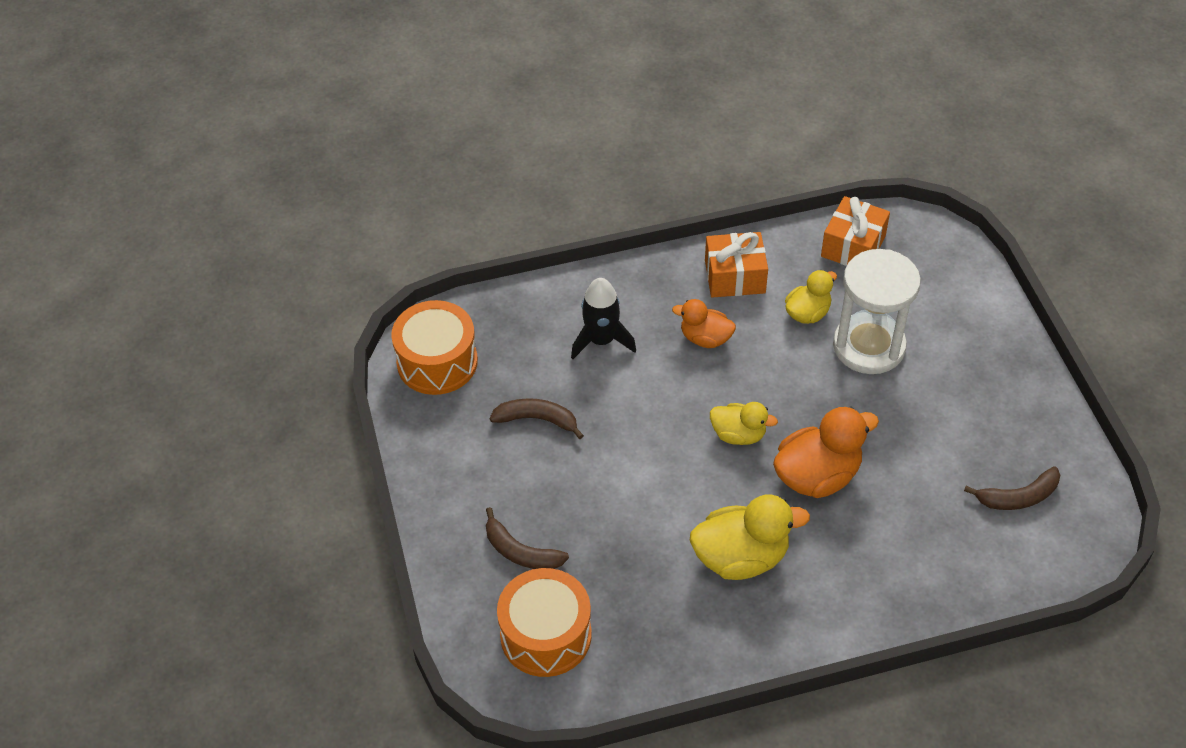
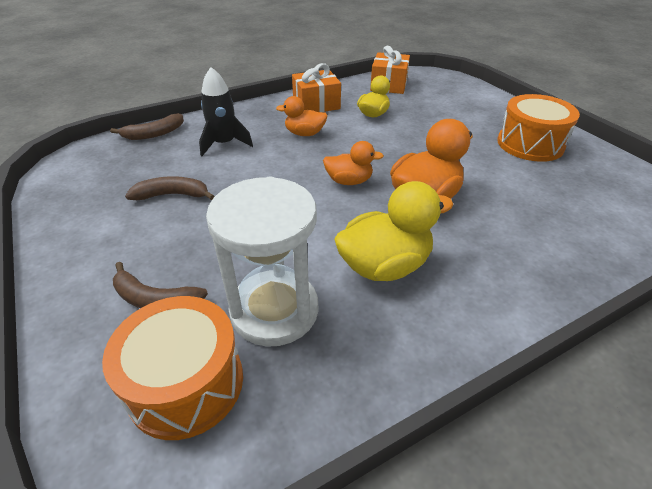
camera: 15 degrees left, 10 degrees down
(437, 362) = (83, 171): orange drum -> orange drum (530, 144)
(738, 434) = (349, 181): yellow duck -> orange duck
(869, 346) = (424, 124): white hourglass -> white hourglass (274, 310)
(1018, 497) = (588, 187): brown banana -> brown banana (154, 134)

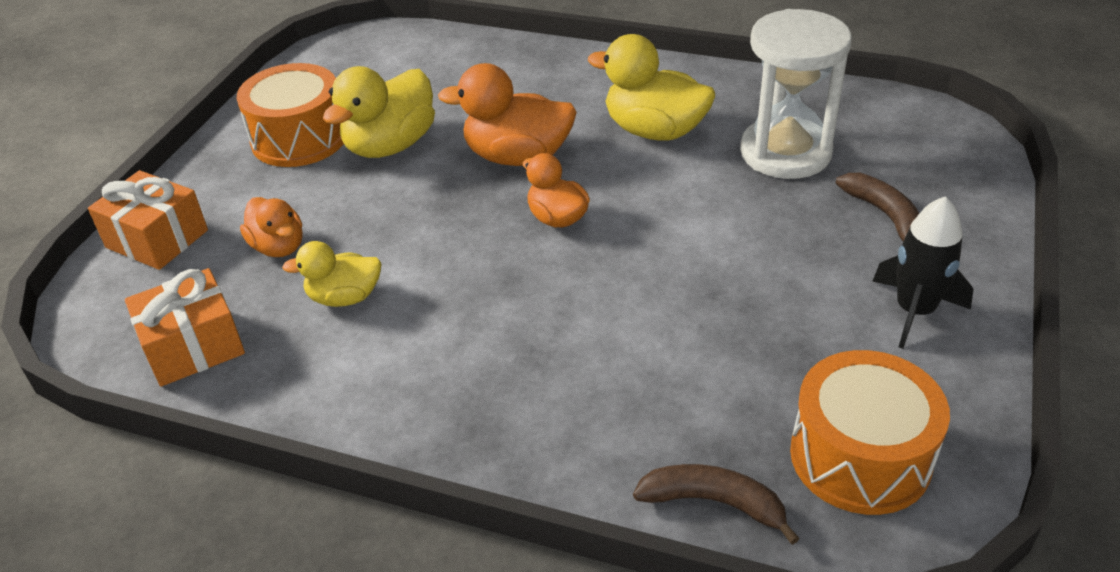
camera: 130 degrees left, 0 degrees up
(172, 195) = (783, 331): brown banana -> none
(186, 383) = (895, 148): orange drum -> orange drum (860, 456)
(224, 144) = (625, 387): black rocket -> black rocket (914, 311)
(304, 134) = (491, 326): orange duck -> orange duck (278, 247)
(316, 104) = (374, 383): orange gift -> orange gift (157, 239)
(490, 165) = (390, 145): none -> yellow duck

